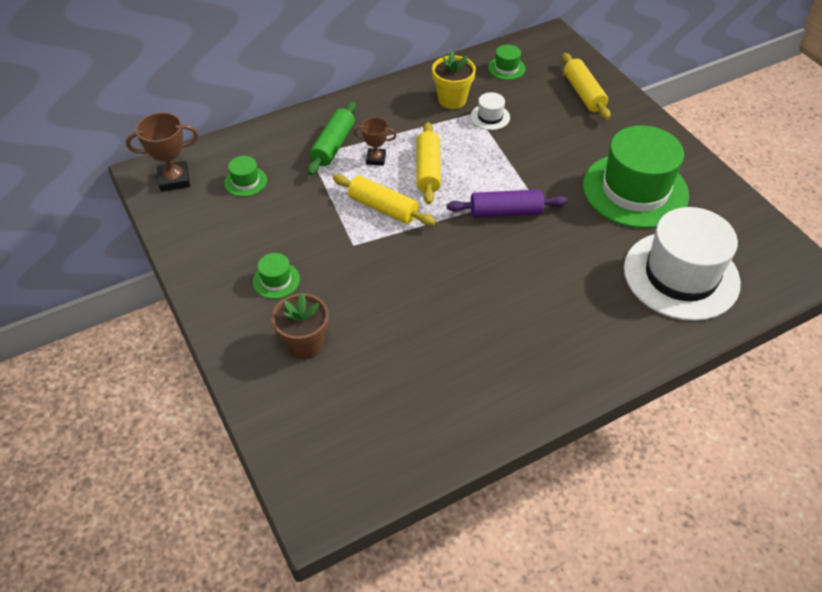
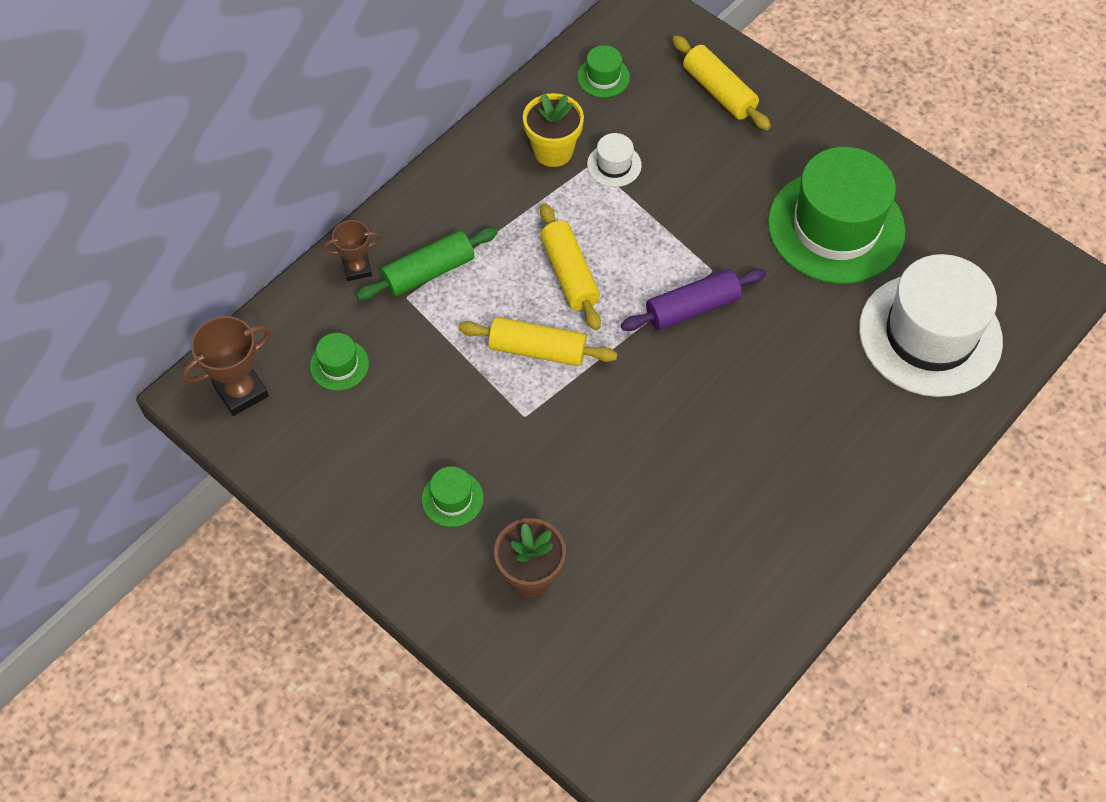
camera: 20 degrees left, 10 degrees up
(333, 145) = (429, 272): green rolling pin -> green rolling pin turned 60 degrees clockwise
(376, 159) = (494, 277): brown trophy -> brown trophy (357, 268)

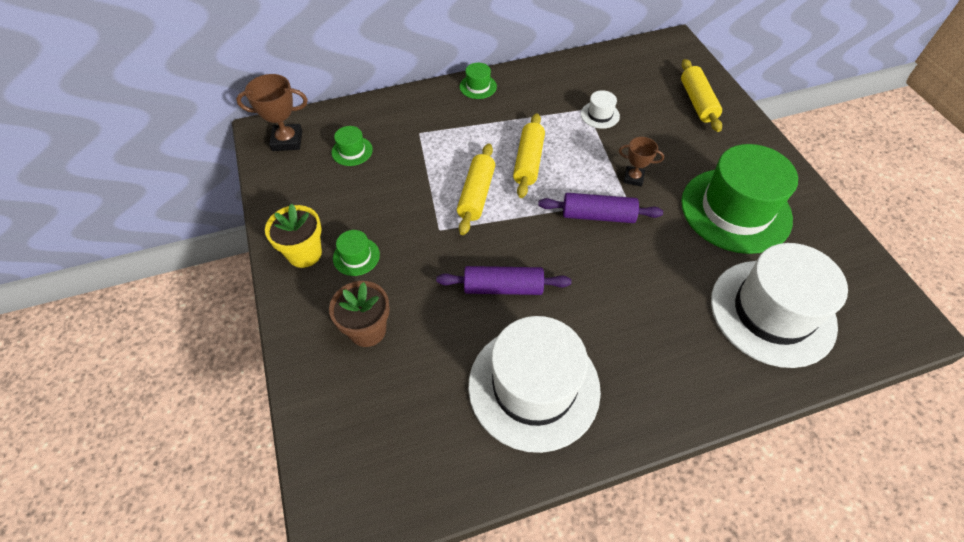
camera: 30 degrees right, 5 degrees down
(357, 268) = (403, 107): brown trophy -> brown trophy (633, 178)
(429, 272) = (442, 125): green rolling pin -> none
(537, 349) = (476, 195): yellow rolling pin -> yellow rolling pin turned 60 degrees clockwise
(553, 151) = (566, 93): yellow flower pot -> yellow flower pot (304, 253)
(603, 77) = (625, 68): green hat -> green hat (478, 86)
(643, 449) = (503, 287): none -> purple rolling pin
(743, 540) = (534, 387): none -> white hat

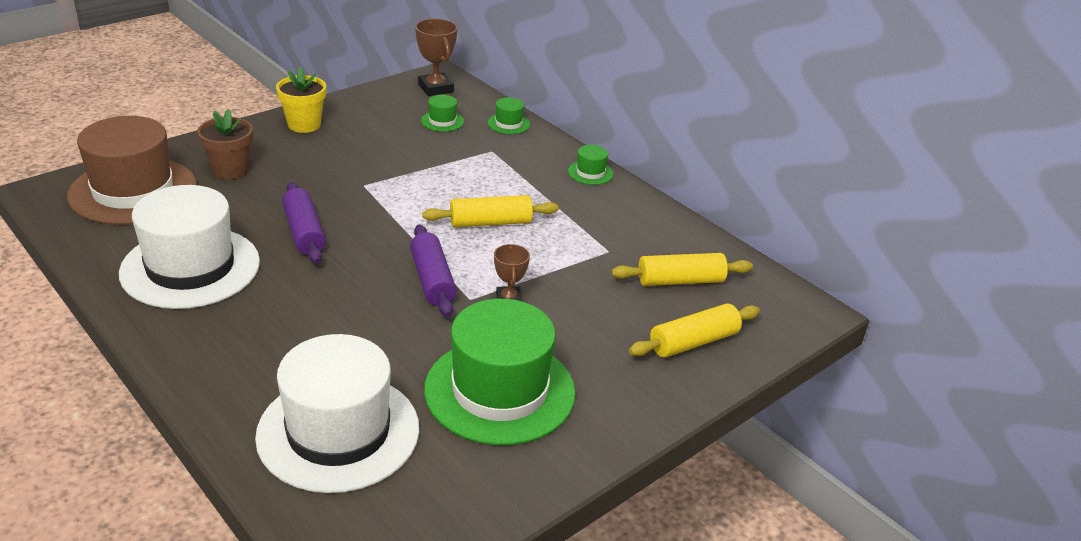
camera: 65 degrees right, 20 degrees down
(356, 256) = (311, 149): green hat -> green hat (508, 124)
(372, 427) = (133, 191): none -> brown hat
(476, 195) = (422, 198): yellow rolling pin -> yellow rolling pin (680, 281)
(600, 115) = (605, 262): white hat -> none

